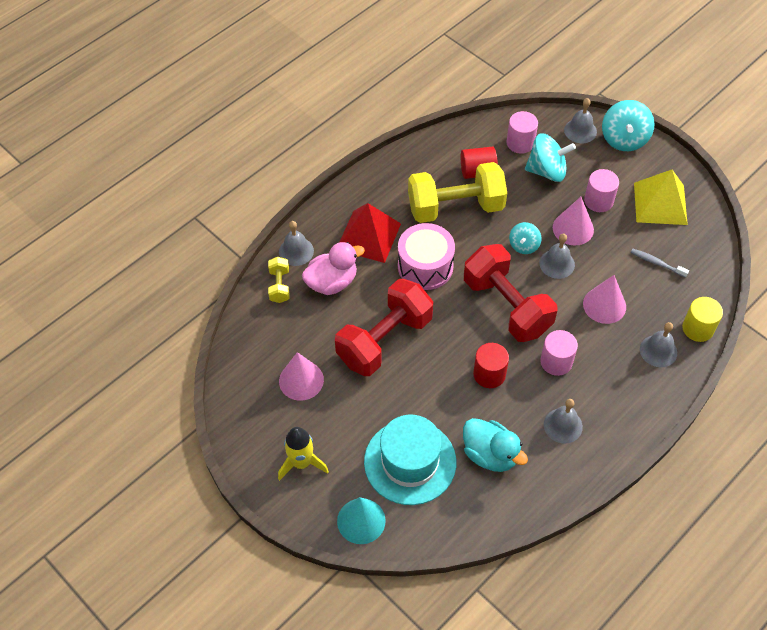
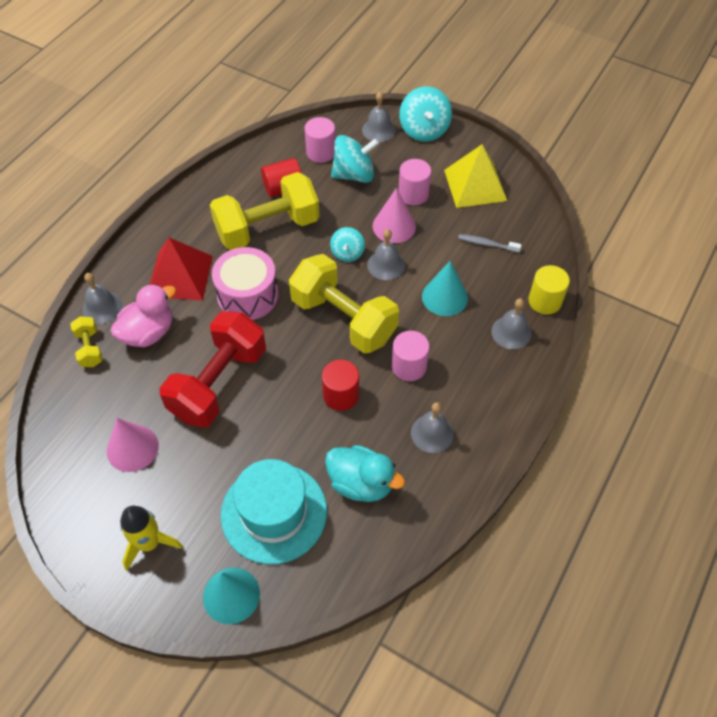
camera: 15 degrees left, 0 degrees up
(507, 306) = (343, 319): red dumbbell -> yellow dumbbell
(604, 305) = (444, 297): pink cone -> turquoise cone

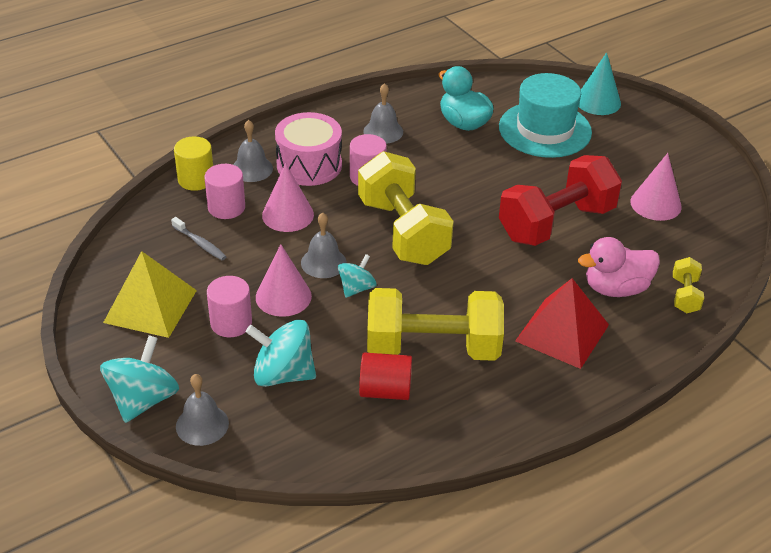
camera: 155 degrees left, 15 degrees down
(102, 307) = (664, 331): grey bell -> none
(149, 543) = (654, 144): yellow rocket -> none
(248, 295) = (492, 286): pink drum -> pink drum (309, 165)
(321, 152) = (304, 422): pink cylinder -> pink cylinder (226, 207)
(341, 395) = (444, 178): red cylinder -> none
(444, 297) = (288, 215): turquoise cone -> pink cone

